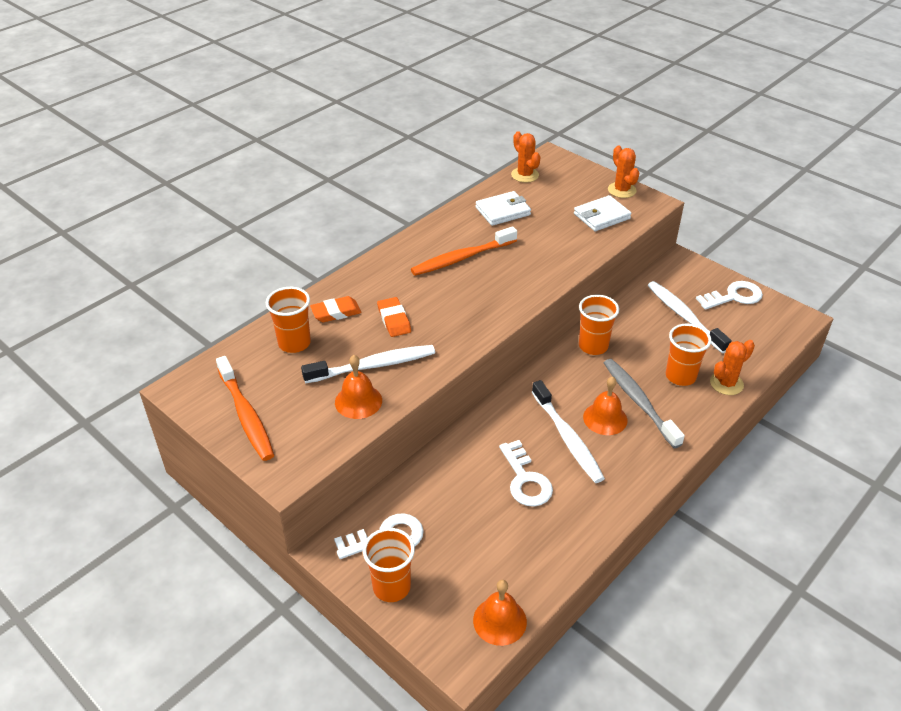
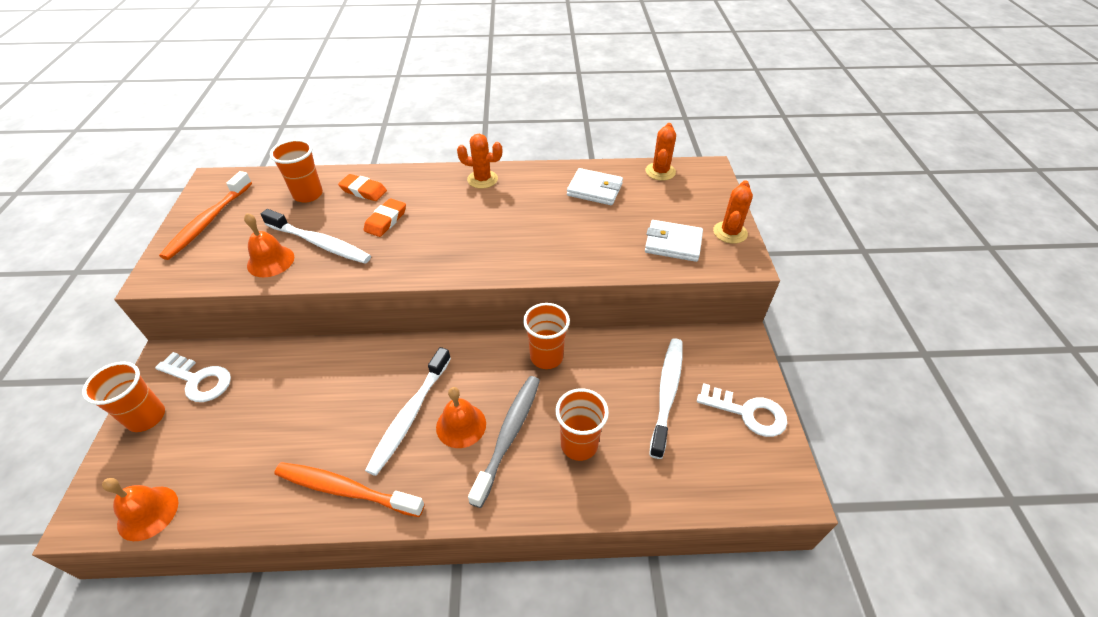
camera: 45 degrees right, 5 degrees up
(462, 258) = (504, 206): orange toothbrush -> orange toothbrush (346, 490)
(525, 480) = (332, 421): white key -> none
(726, 383) = (611, 489): orange cactus -> orange cactus (482, 179)

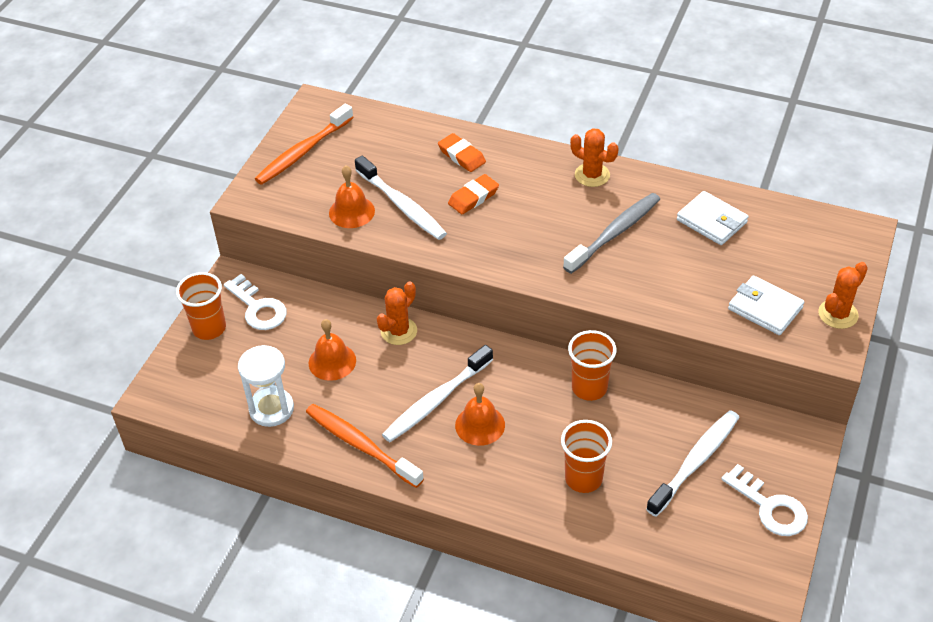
camera: 25 degrees right, 0 degrees up
(148, 513) = (199, 409): orange bell -> orange bell (332, 361)
(235, 483) = (271, 409): none -> white hourglass
(308, 194) = (405, 146): orange cup -> none
(508, 435) = (520, 448): grey toothbrush -> grey toothbrush (614, 233)
(660, 172) = (801, 219): orange cactus -> orange cactus (399, 331)

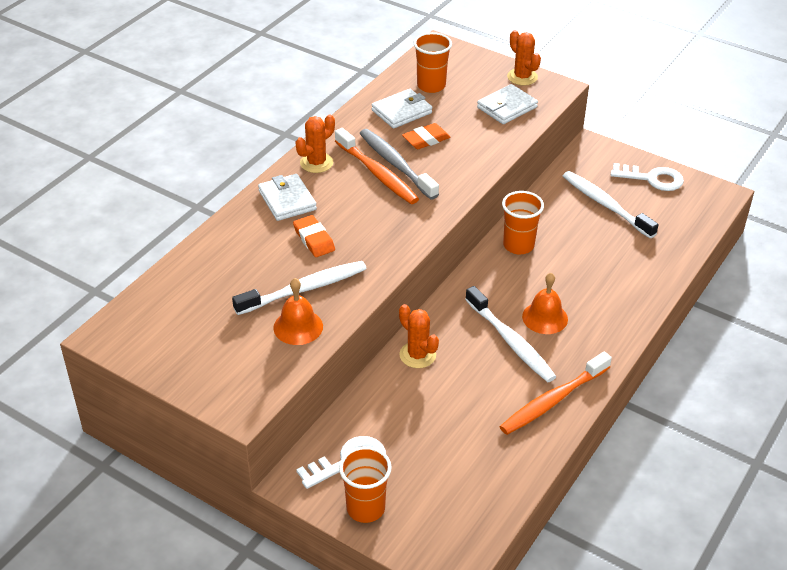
camera: 80 degrees left, 5 degrees down
(271, 409) = (494, 464): white hourglass -> none
(303, 152) = (184, 354): orange toothbrush -> orange toothbrush (377, 173)
(332, 361) = (443, 409): orange bell -> none
(461, 156) = (250, 238): orange eraser -> orange eraser (426, 139)
(525, 167) = (287, 200): none -> white wallet
(583, 478) = (612, 266): orange cup -> orange cup (431, 86)
(770, 507) = (652, 179): white key -> white key turned 45 degrees clockwise

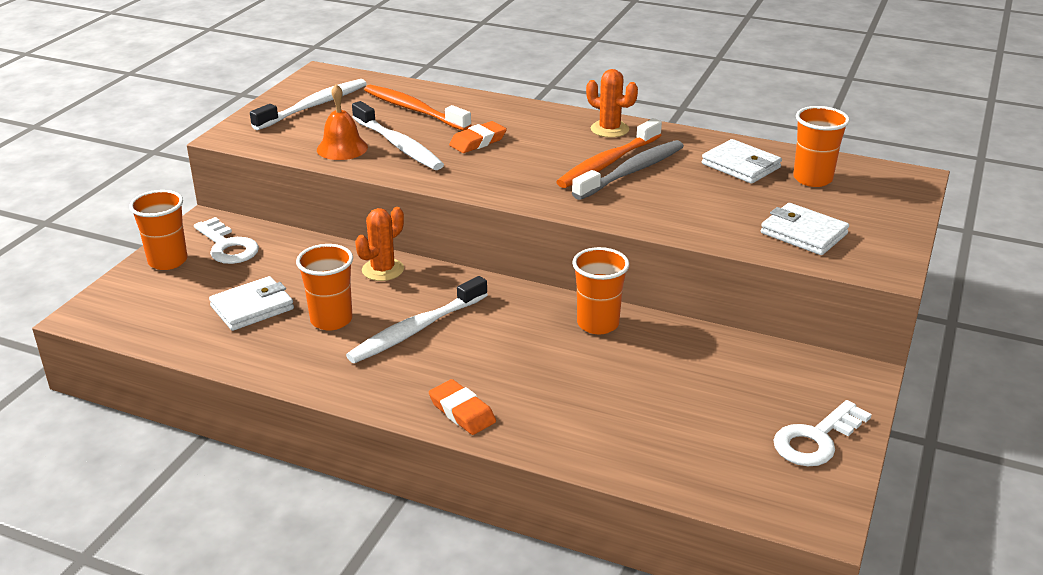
camera: 80 degrees right, 10 degrees down
(287, 200) = (537, 122): white wallet -> white wallet (252, 307)
(426, 139) = (692, 185): orange eraser -> orange eraser (462, 411)
(489, 391) = (331, 320): none -> orange cup
(522, 77) = (889, 240): orange cactus -> none
(545, 317) = (465, 352): orange bell -> none
(553, 400) = (319, 366): orange toothbrush -> orange toothbrush (414, 110)
(605, 205) = (723, 394): white toothbrush -> white toothbrush (314, 106)
(652, 179) = (816, 439): white key -> white key turned 45 degrees clockwise

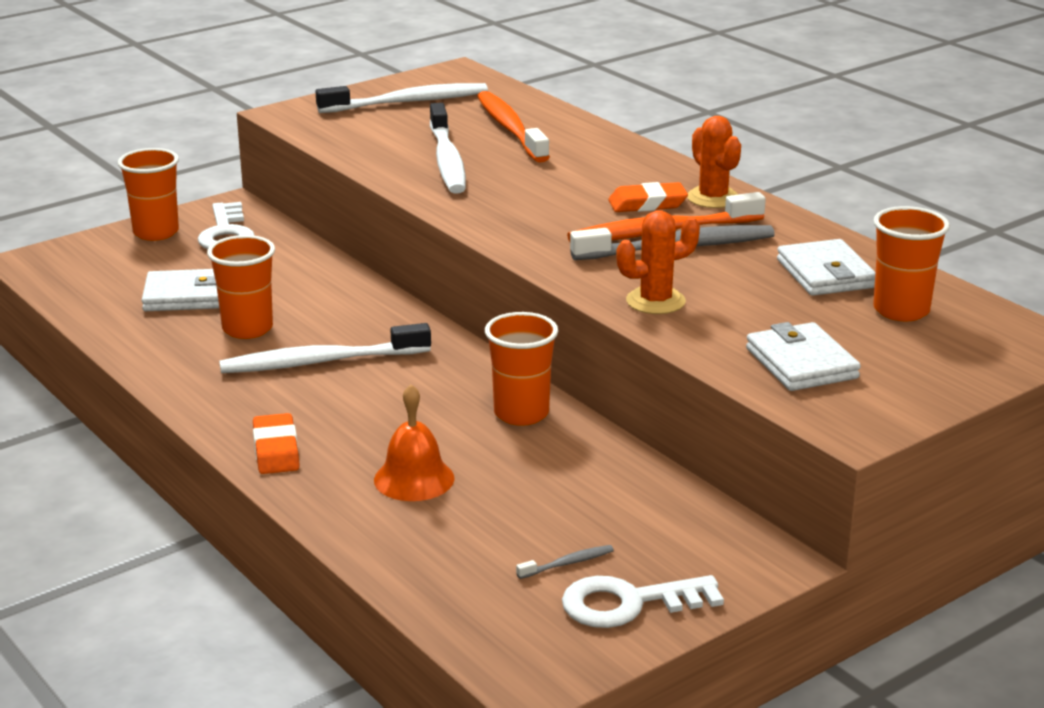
camera: 30 degrees right, 5 degrees down
(342, 148) = (384, 150): orange bell -> orange bell (414, 479)
(383, 270) = (353, 296): orange cactus -> orange cactus (655, 301)
(478, 141) = (539, 176): orange eraser -> orange eraser (647, 204)
(749, 425) = (567, 563): none -> grey toothbrush

